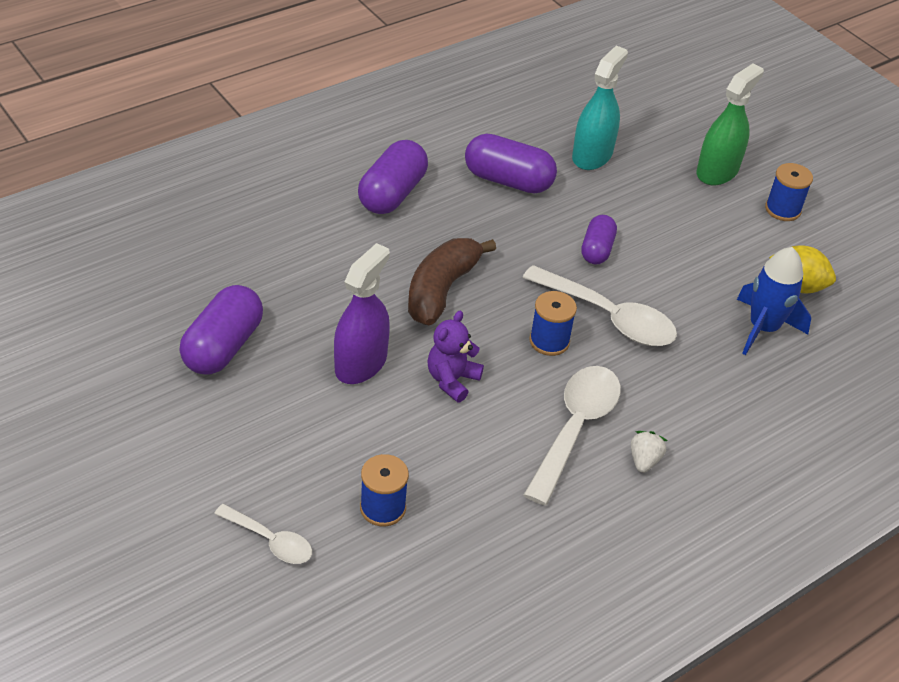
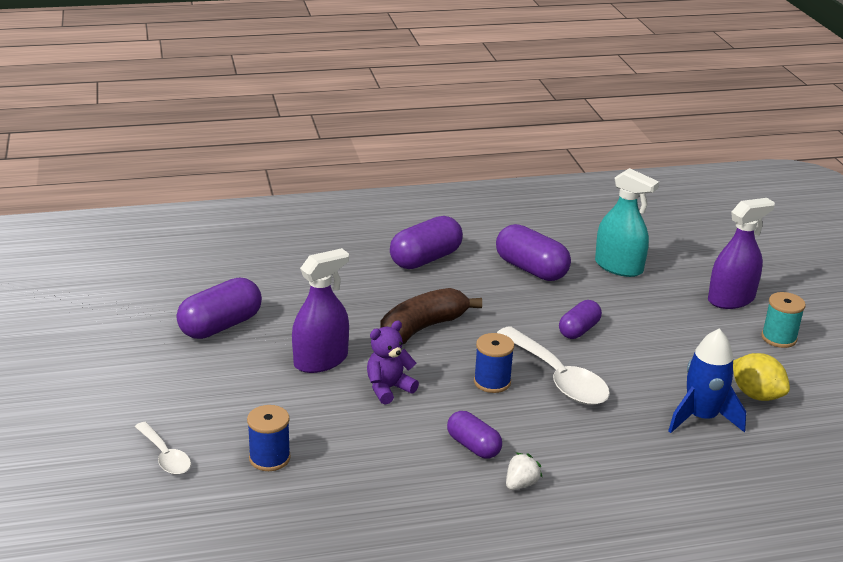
camera: 25 degrees right, 15 degrees down
(575, 428) = (473, 446): white spoon -> purple capsule
(592, 155) = (618, 267): turquoise spray bottle -> turquoise spray bottle turned 75 degrees clockwise
(717, 171) = (731, 299): green spray bottle -> purple spray bottle
(782, 209) = (778, 338): blue spool -> turquoise spool

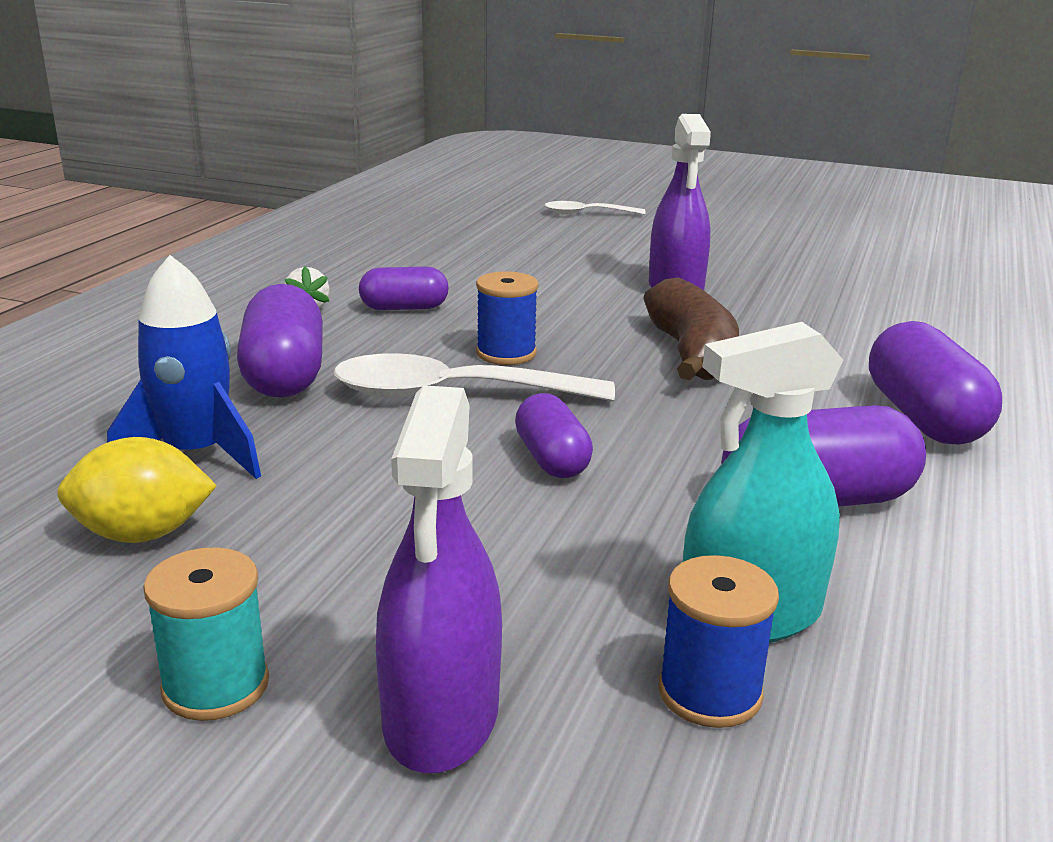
camera: 125 degrees right, 5 degrees down
(220, 326) = (807, 266): purple capsule -> purple capsule (284, 375)
(269, 458) = (528, 238): blue spool -> blue spool (709, 693)
(388, 388) = (573, 302): purple teddy bear -> none

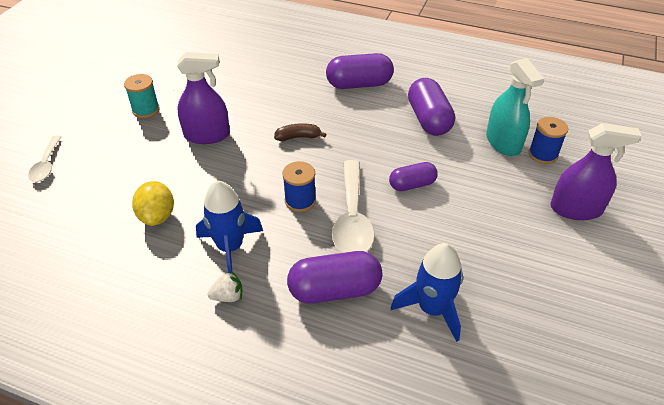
camera: 90 degrees left, 20 degrees up
(143, 534) = (505, 311): yellow lemon -> yellow lemon (157, 216)
(216, 686) = (585, 264): turquoise spool -> turquoise spool (146, 110)
(404, 308) = (230, 247): purple capsule -> blue rocket
(691, 354) = (298, 137): brown banana -> brown banana, size x0.53

